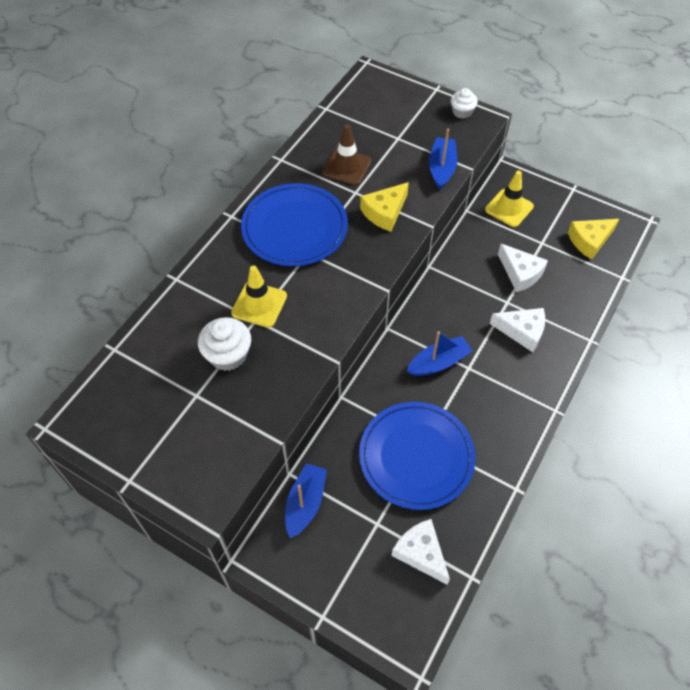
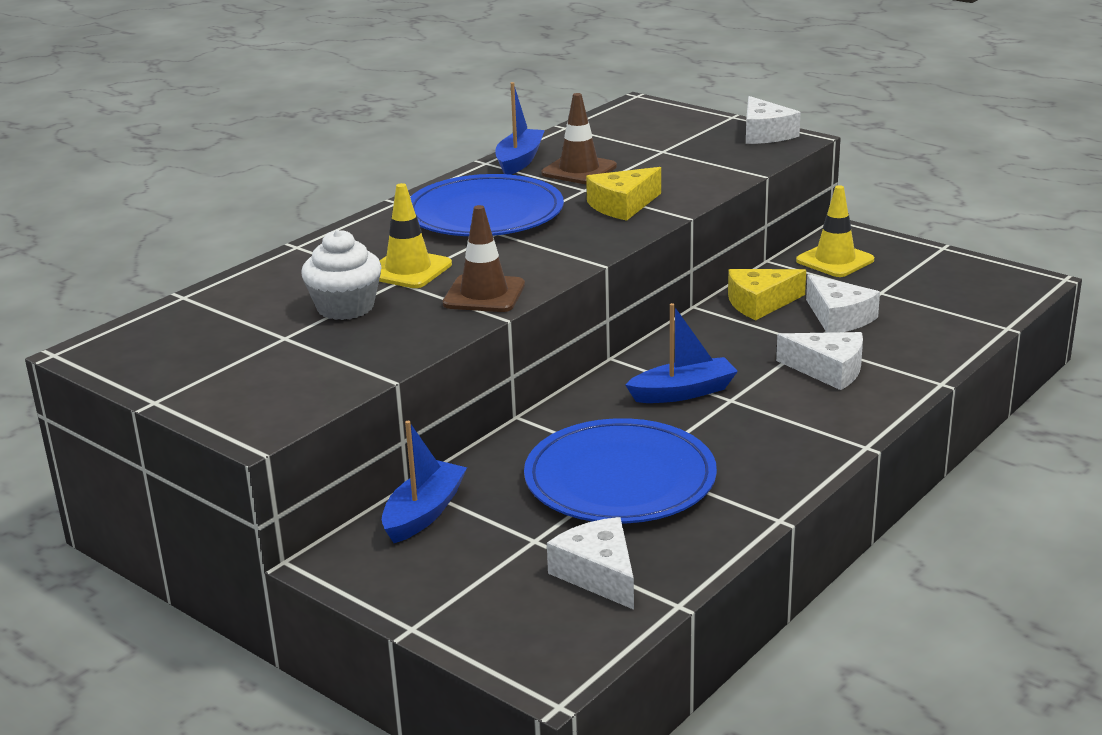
camera: 10 degrees right, 30 degrees down
(316, 332) = (484, 294): none -> brown traffic cone
(441, 168) = (720, 175): blue boat -> blue boat (519, 161)
(462, 112) = (765, 134): white cupcake -> white cheese
(589, 241) = (959, 293): yellow cheese -> yellow cheese (760, 303)

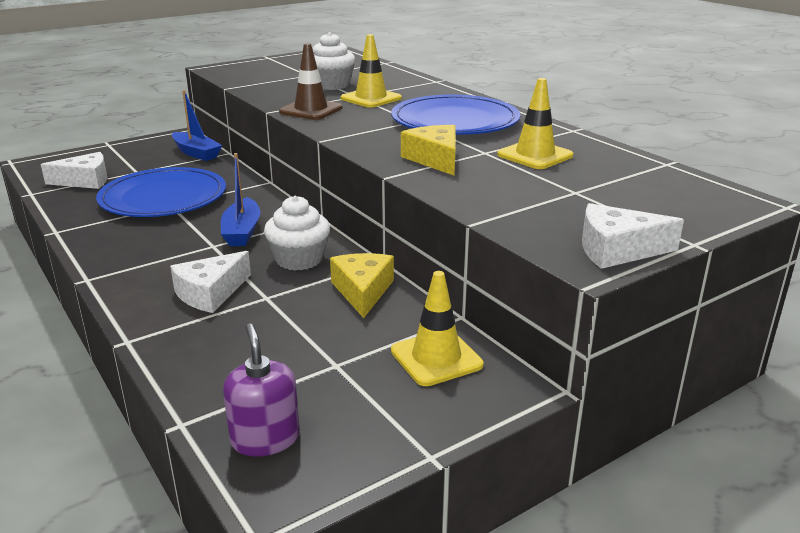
camera: 105 degrees right, 0 degrees up
(519, 161) = (571, 140): blue boat -> none
(579, 170) = (535, 155): brown traffic cone -> yellow traffic cone
(723, 345) = (299, 259): none -> white cupcake
(838, 318) = (299, 323): white cheese -> none
(986, 296) = (265, 438): none -> purple soap dispenser

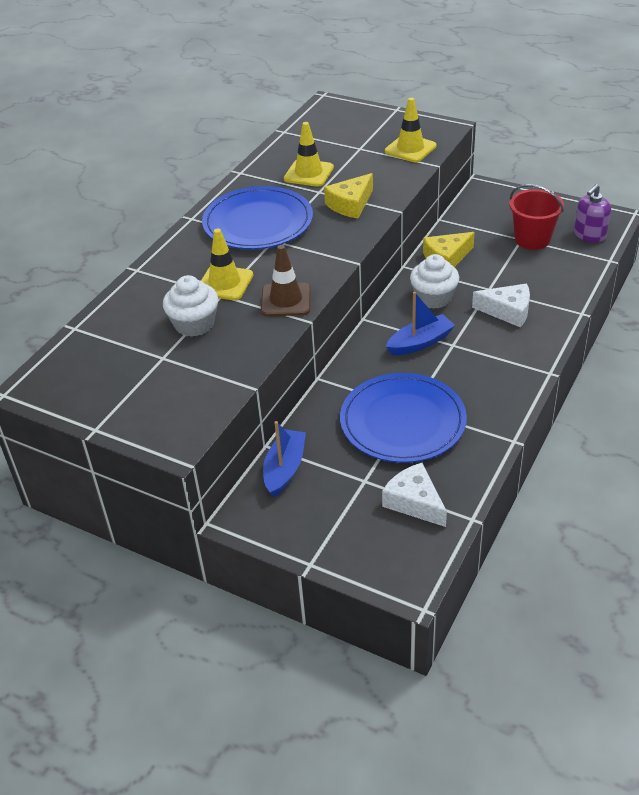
camera: 115 degrees left, 15 degrees up
(322, 373) = (532, 239): none -> red bucket
(436, 358) = (484, 214): yellow traffic cone -> yellow traffic cone (410, 149)
(617, 250) = (424, 124): white cheese -> none

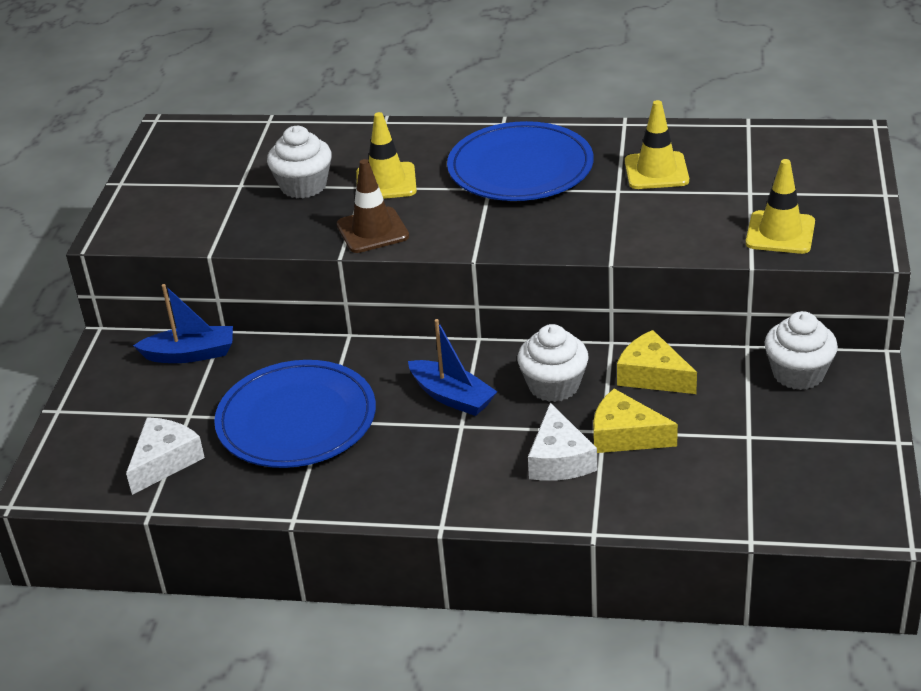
camera: 70 degrees right, 5 degrees down
(350, 204) = (602, 221): yellow cheese -> yellow cheese (625, 435)
(475, 209) = (798, 373): none -> white cupcake
(532, 239) = (754, 447): red bucket -> none
(589, 235) = (808, 506): purple soap dispenser -> none

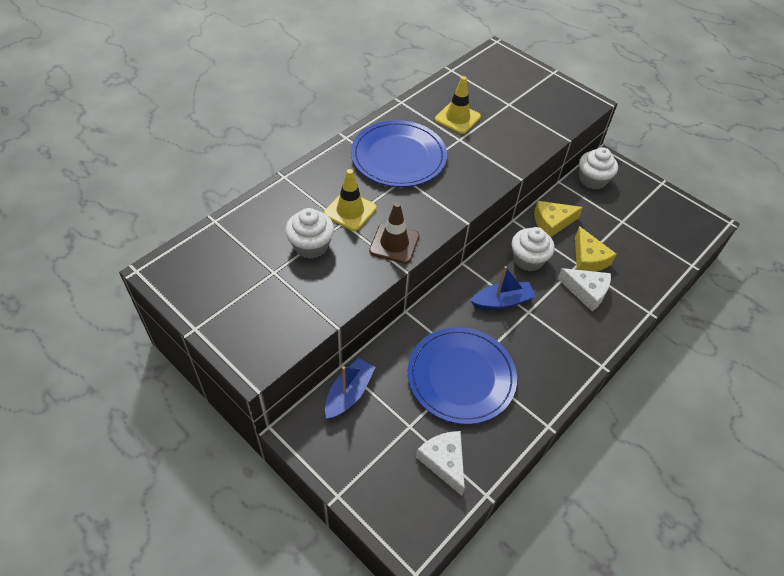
camera: 60 degrees left, 15 degrees up
(625, 435) = (588, 259): yellow cheese -> yellow cheese turned 75 degrees counterclockwise
(780, 233) = (552, 116): yellow traffic cone -> none

